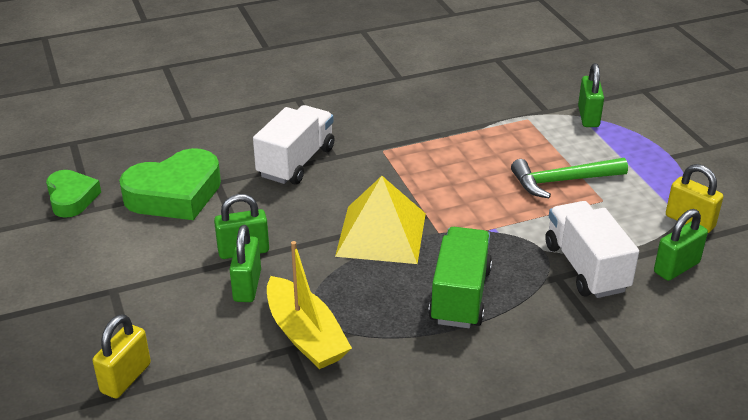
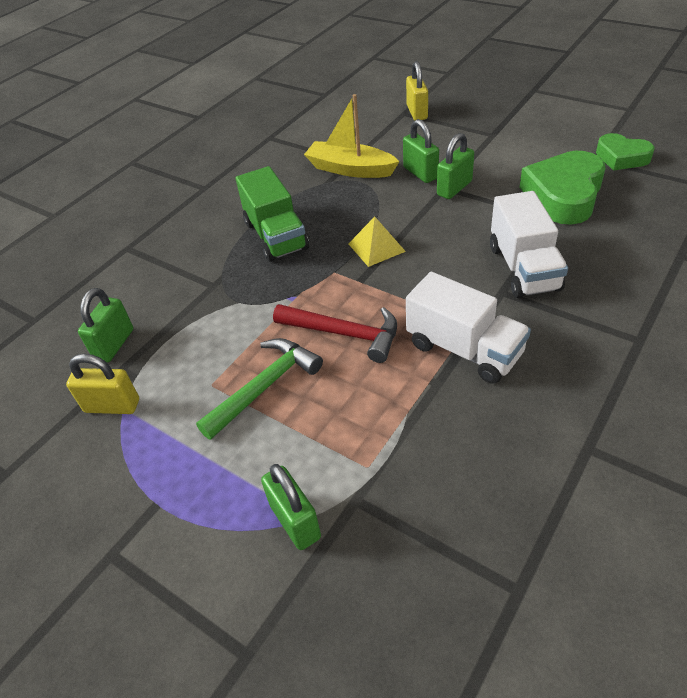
camera: 150 degrees right, 10 degrees up
(381, 234) = (376, 247): yellow pyramid -> yellow pyramid, size x0.57
(476, 185) = (344, 334): none -> red hammer
(586, 267) = (193, 304): white truck -> white truck (464, 349)

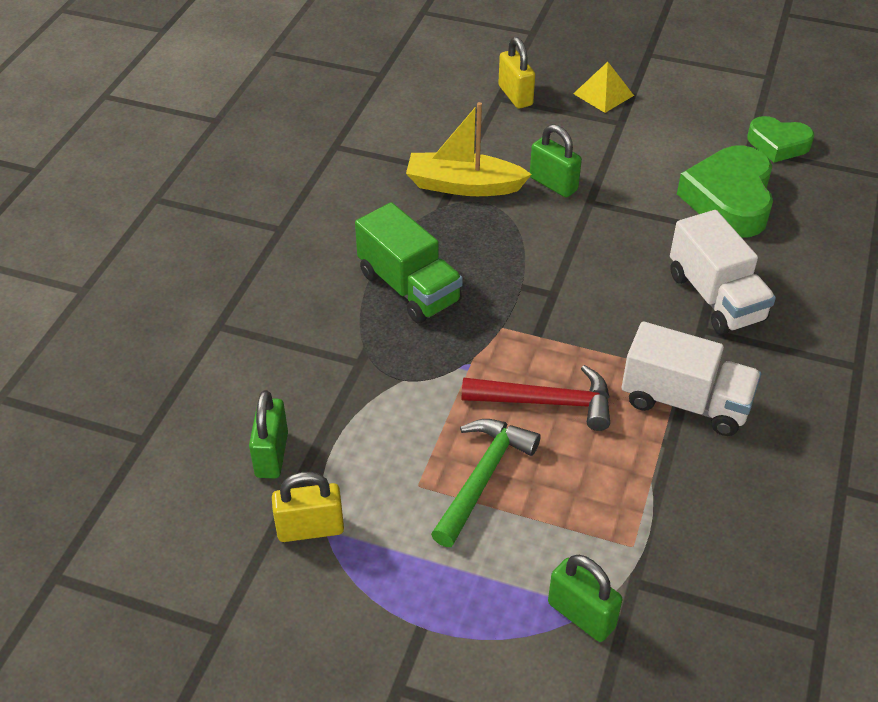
camera: 20 degrees left, 0 degrees up
(376, 247) = (539, 289): yellow pyramid -> yellow pyramid (603, 94)
(454, 188) = (602, 202): green padlock -> none

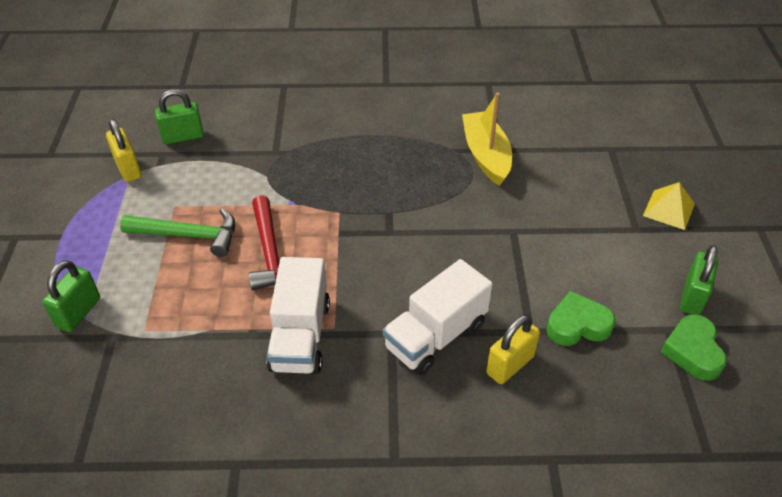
camera: 70 degrees right, 0 degrees up
(409, 287) = (358, 156): green truck -> none
(515, 96) = (621, 157): yellow padlock -> yellow padlock (510, 365)
(553, 184) = (521, 204): green padlock -> green padlock (692, 297)
(729, 200) = (577, 325): green heart -> green heart, size x0.60

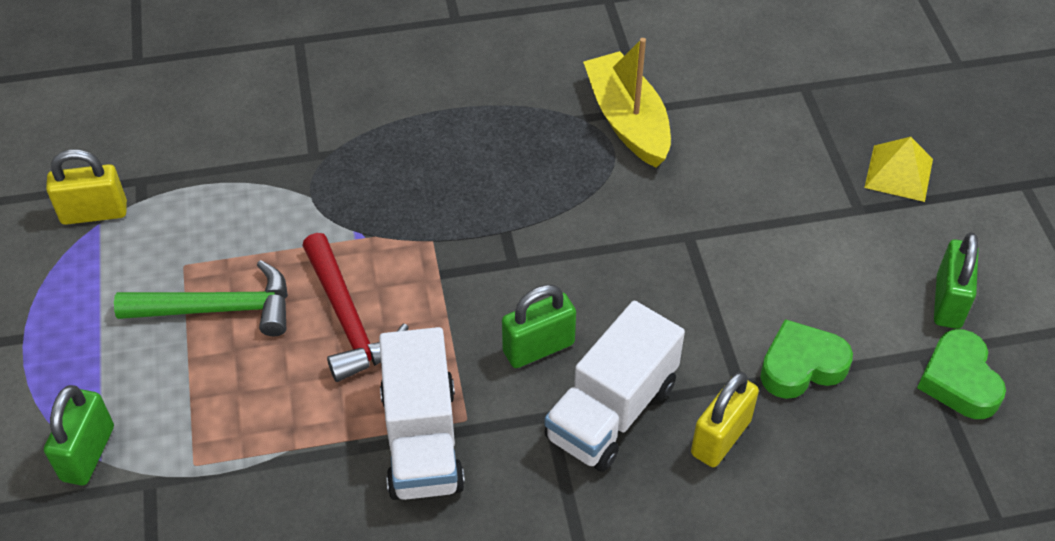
camera: 10 degrees left, 5 degrees up
(128, 169) = (94, 213): yellow padlock -> yellow padlock turned 60 degrees counterclockwise
(183, 137) = (164, 148): green padlock -> green padlock (538, 348)

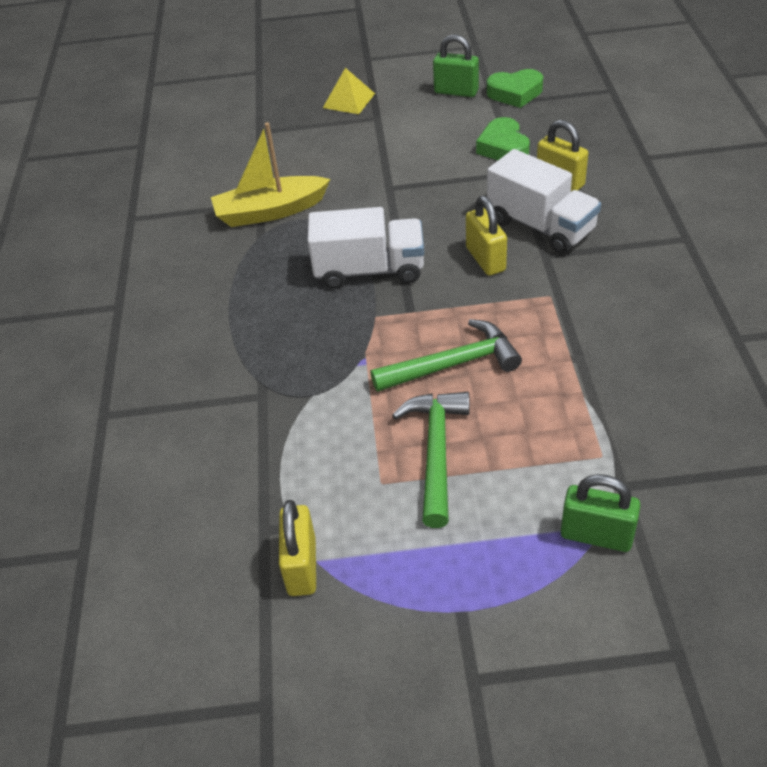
camera: 80 degrees left, 5 degrees down
(348, 319) = (453, 364): red hammer -> green hammer
(422, 440) = (569, 318): white truck -> white truck (369, 270)
(538, 348) = (485, 259): green padlock -> yellow padlock

